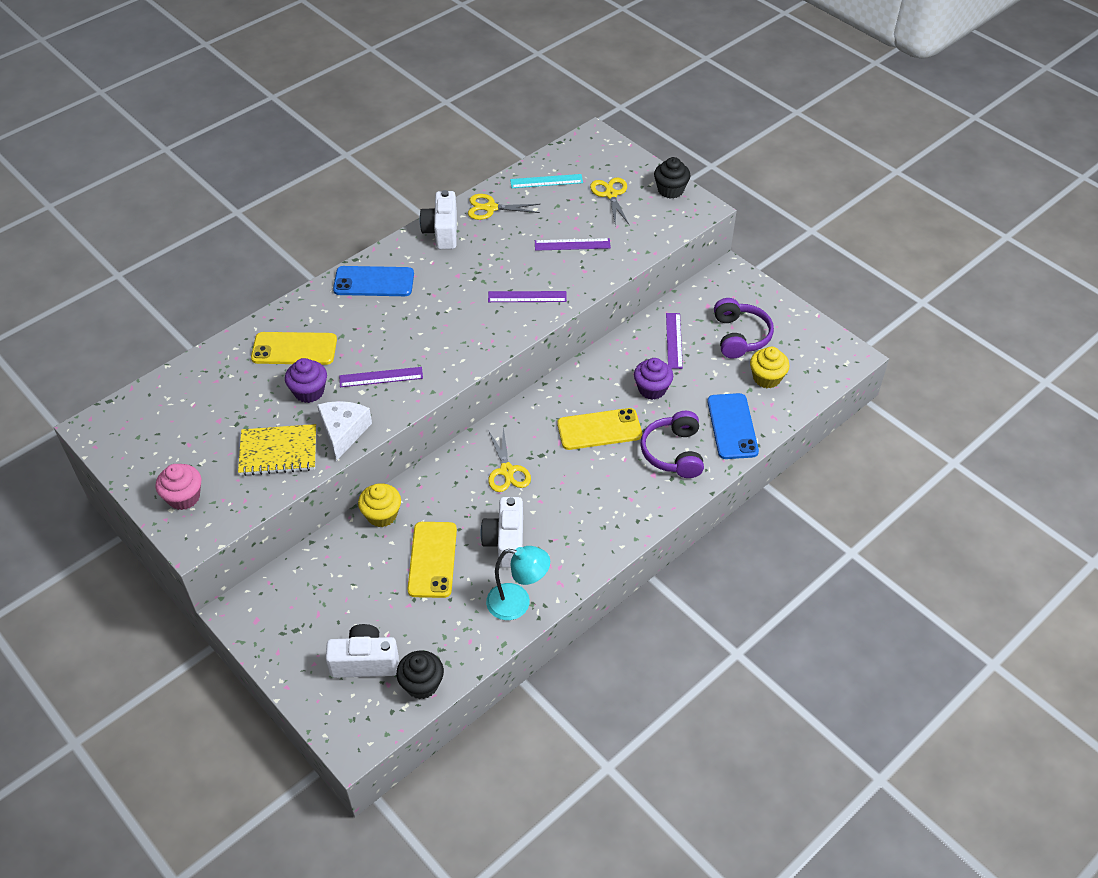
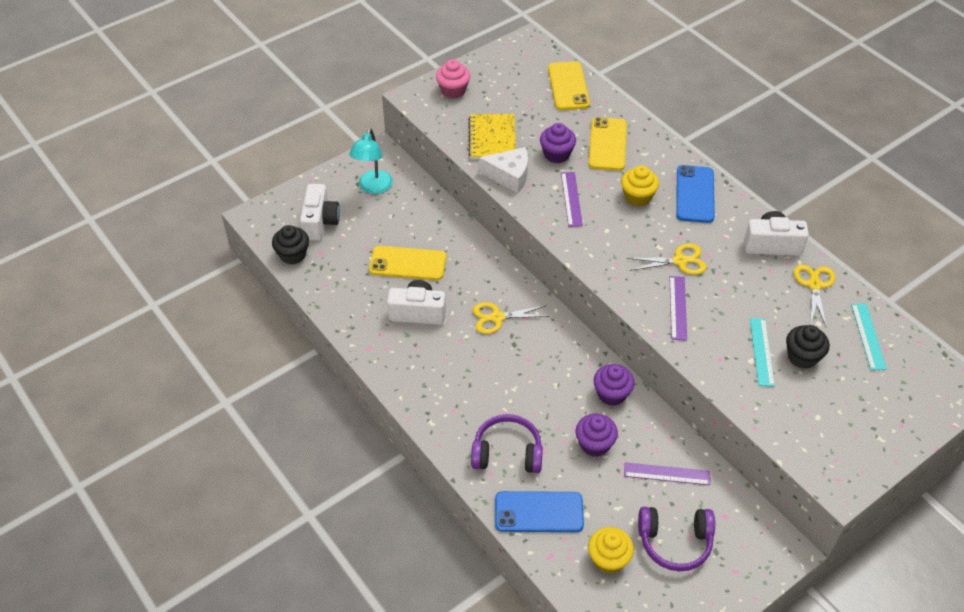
camera: 95 degrees right, 0 degrees up
(382, 515) = (458, 232): yellow cupcake -> yellow cupcake (637, 197)
(517, 603) = (354, 317): turquoise lamp -> turquoise lamp (373, 187)
(572, 244) = (761, 351): purple ruler -> turquoise ruler
(593, 378) = (611, 394): none -> purple cupcake
(599, 429) = (542, 393): yellow phone -> yellow phone (568, 86)
(611, 194) = (853, 395): yellow scissors -> yellow scissors (679, 261)
(670, 190) = (871, 457): black cupcake -> black cupcake (802, 357)

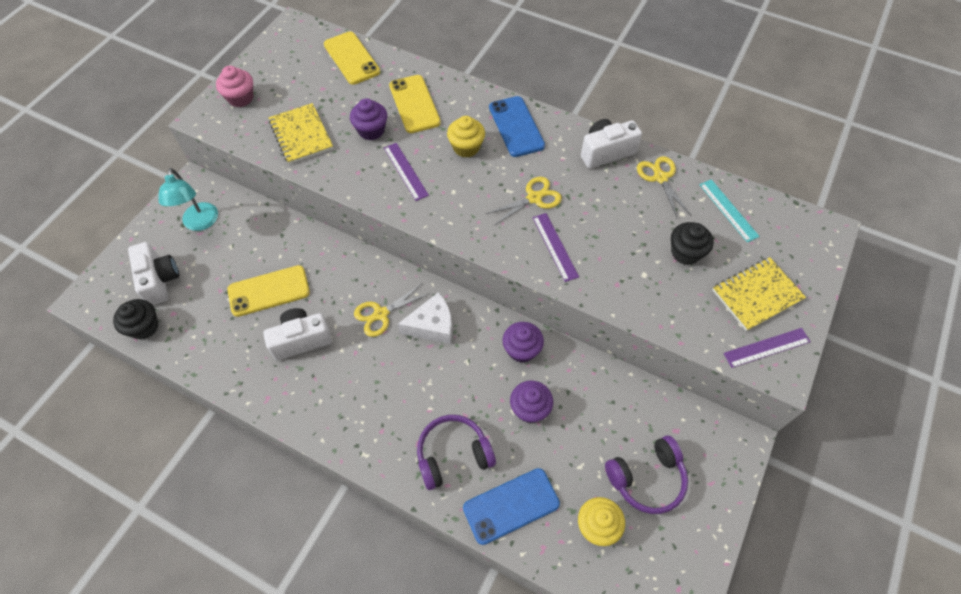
camera: 25 degrees left, 10 degrees up
(509, 176) = (335, 168): white cheese -> white cheese (432, 326)
(667, 474) = (607, 410): purple ruler -> purple ruler (766, 347)
(761, 351) = (649, 261): turquoise ruler -> none
(853, 417) = (756, 295): none -> yellow notebook

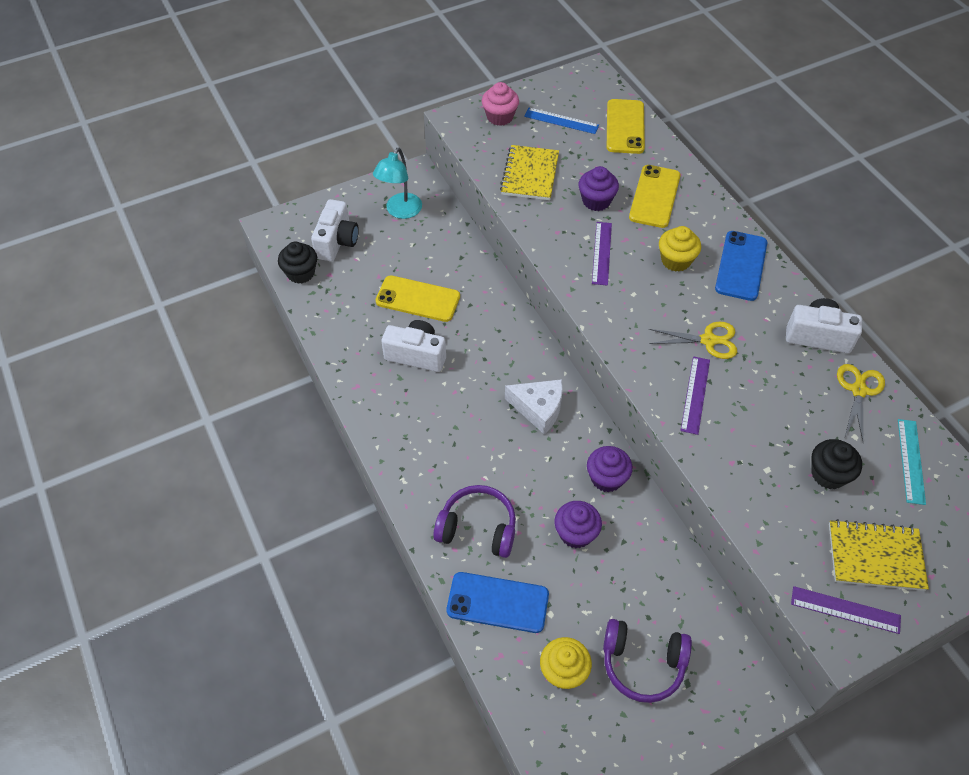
camera: 35 degrees right, 5 degrees down
(296, 77) = (561, 121): none -> blue ruler
(381, 314) = (500, 372): yellow scissors -> none

